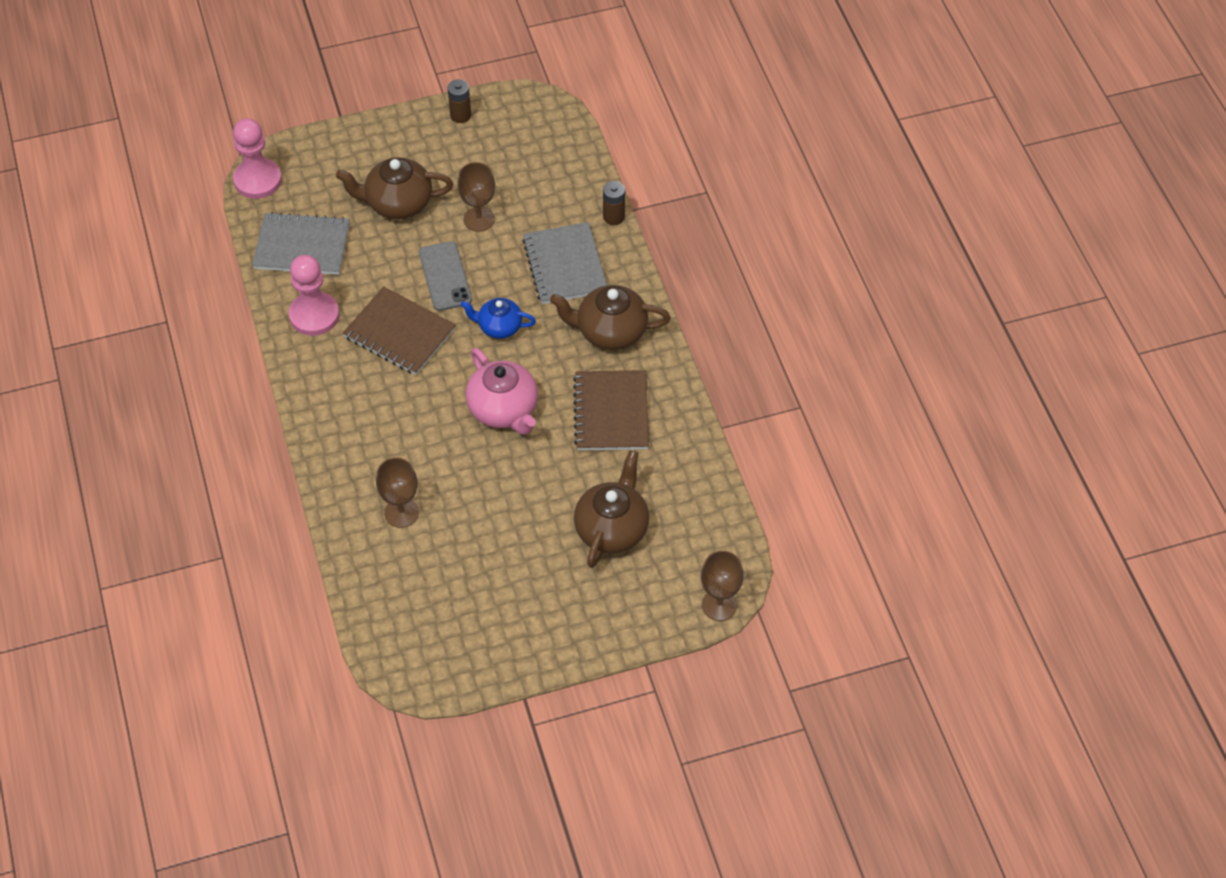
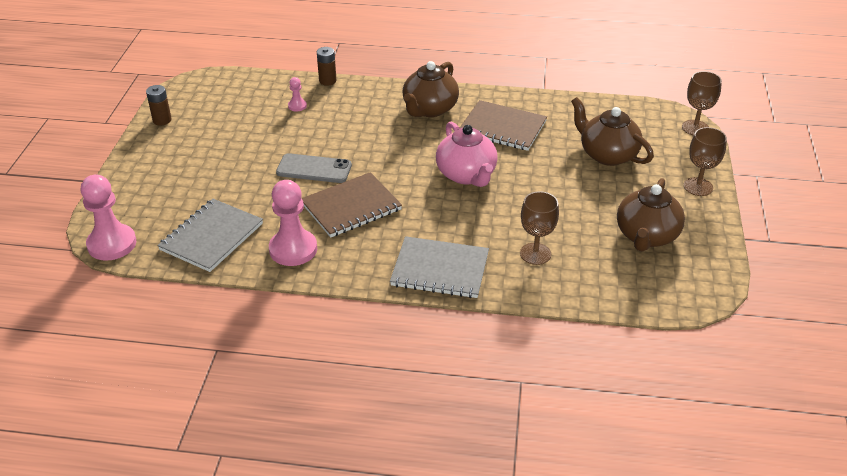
camera: 65 degrees left, 15 degrees down
(398, 203) = (218, 173): brown teapot -> brown teapot (646, 236)
(479, 219) = (273, 138): brown goblet -> brown goblet (698, 187)
(499, 327) = (385, 156): blue teapot -> none
(503, 409) = (466, 175): pink teapot -> pink teapot turned 75 degrees clockwise
(549, 212) = (297, 106): none -> pink pawn
(565, 265) = (353, 112): grey notebook -> grey notebook (440, 269)

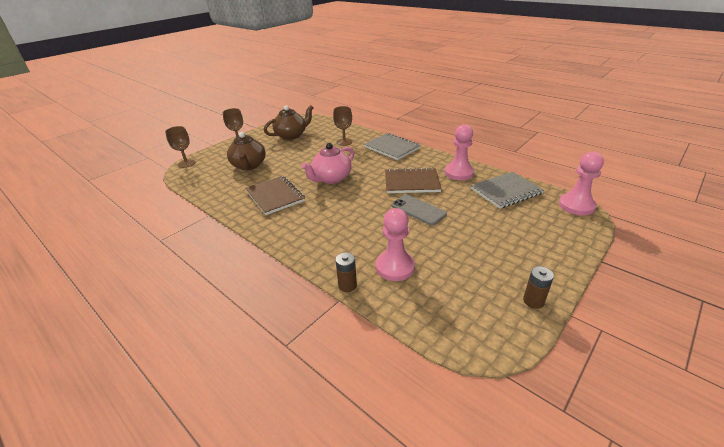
camera: 145 degrees left, 5 degrees down
(297, 106) = (395, 267): pink pawn -> pink pawn, size x2.15
(429, 109) = (300, 225): brown teapot -> none
(466, 175) = (331, 178): pink teapot -> pink teapot turned 150 degrees counterclockwise

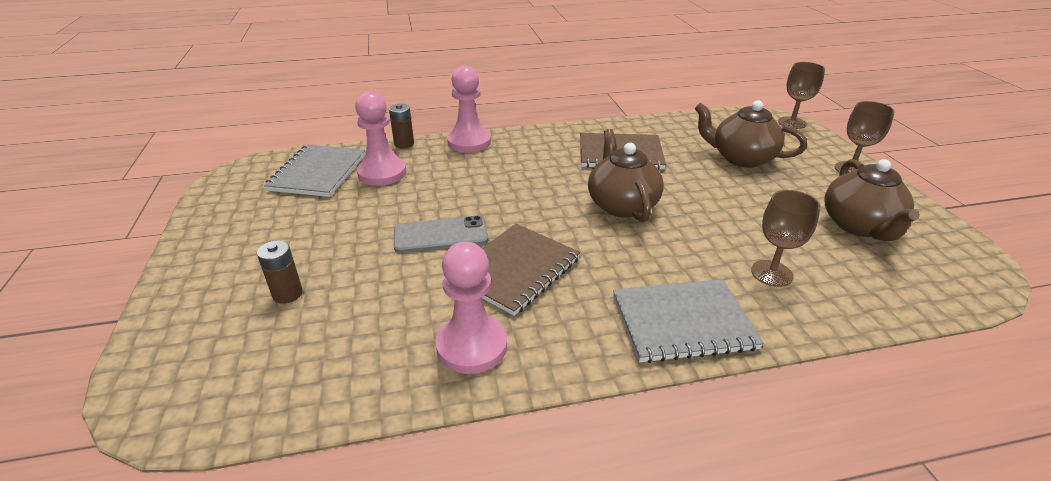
camera: 125 degrees right, 0 degrees up
(331, 178) = (622, 205): pink teapot -> brown teapot
(506, 191) = (340, 358): grey notebook -> grey notebook (318, 172)
(533, 301) = (210, 219): brown battery -> brown battery (287, 294)
(576, 205) = (172, 415): pink pawn -> pink pawn (469, 142)

